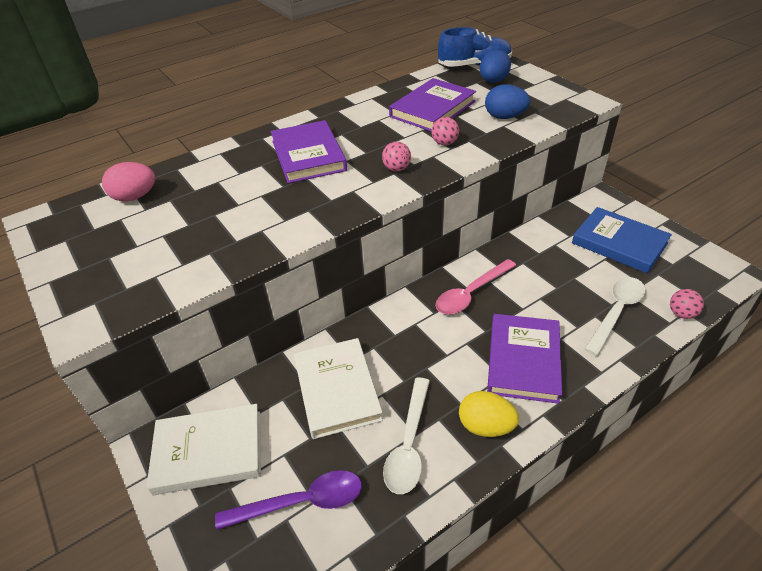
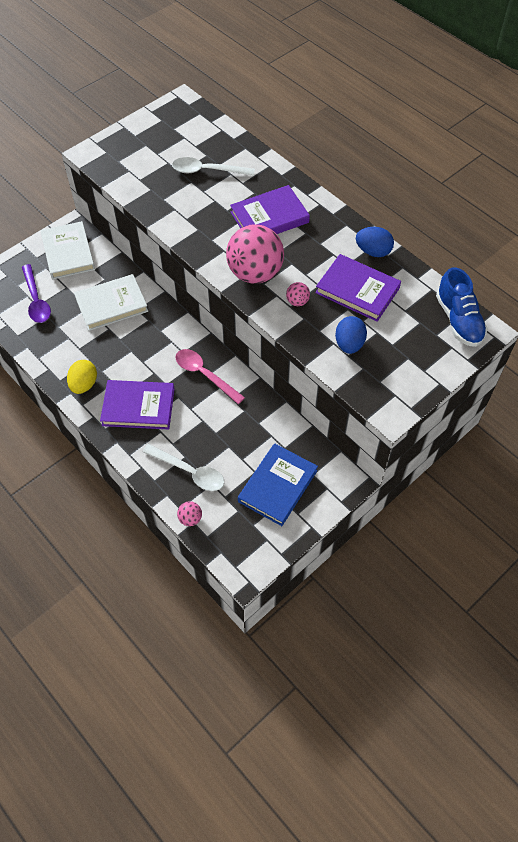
camera: 80 degrees right, 15 degrees up
(135, 197) = (209, 137): pink egg -> none
(396, 169) = (255, 273): pink ball -> pink ball, size x2.44
(409, 444) = (72, 345): white spoon -> white spoon (207, 171)
(493, 81) = (423, 336): blue egg -> blue egg (373, 251)

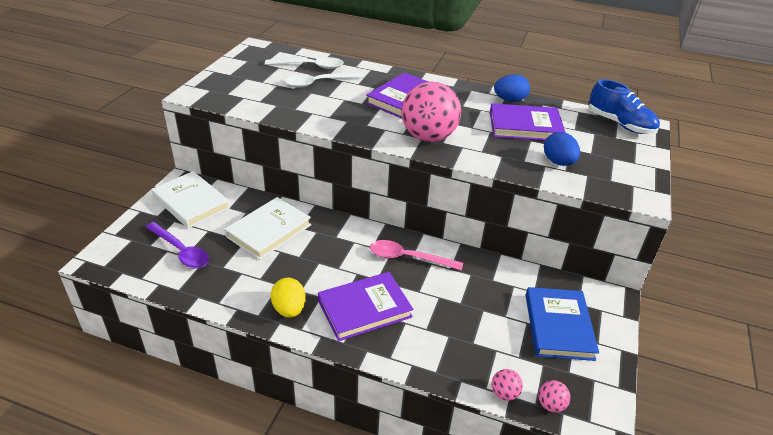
camera: 30 degrees left, 20 degrees down
(189, 472) = (465, 348): white spoon -> white spoon (310, 66)
(297, 301) = (484, 146): pink ball -> pink ball (550, 405)

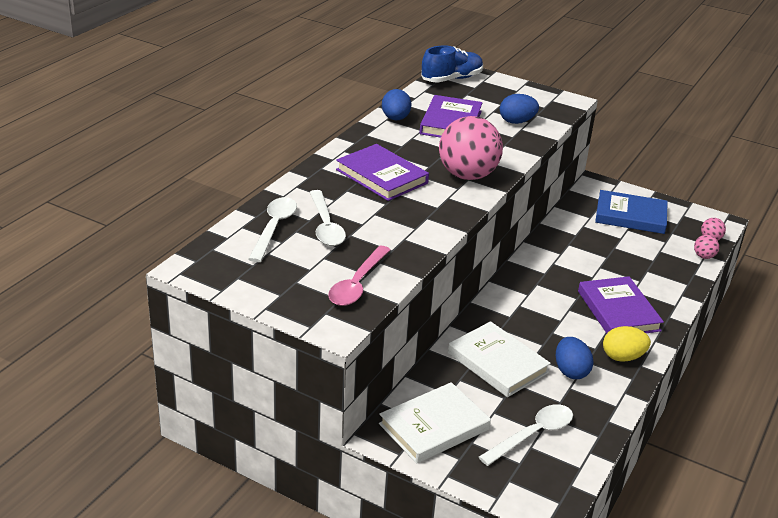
camera: 80 degrees left, 5 degrees down
(181, 251) = (533, 434): purple spoon -> white spoon
(263, 273) = (570, 371): none -> blue egg
(408, 258) = (546, 275): pink spoon -> pink spoon (357, 284)

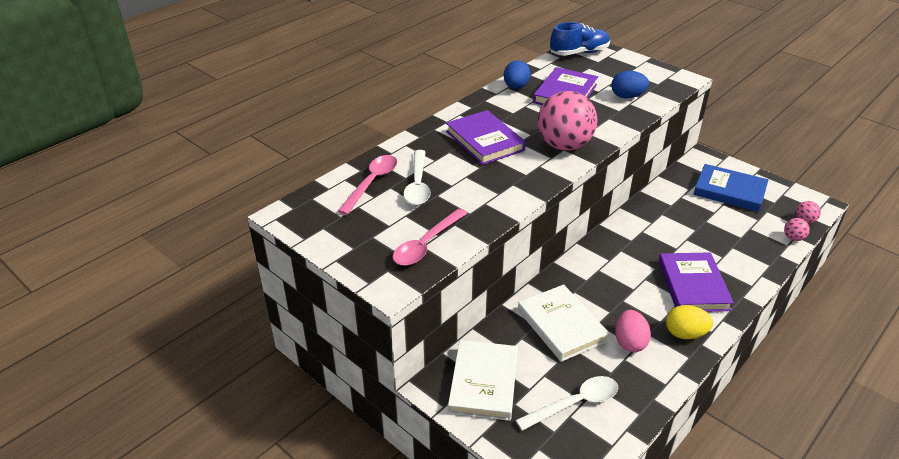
camera: 15 degrees right, 5 degrees up
(274, 228) = (372, 183): white spoon -> pink spoon
(434, 426) = (483, 383): white book -> white book turned 60 degrees counterclockwise
(570, 371) = (629, 342): blue egg -> pink egg

